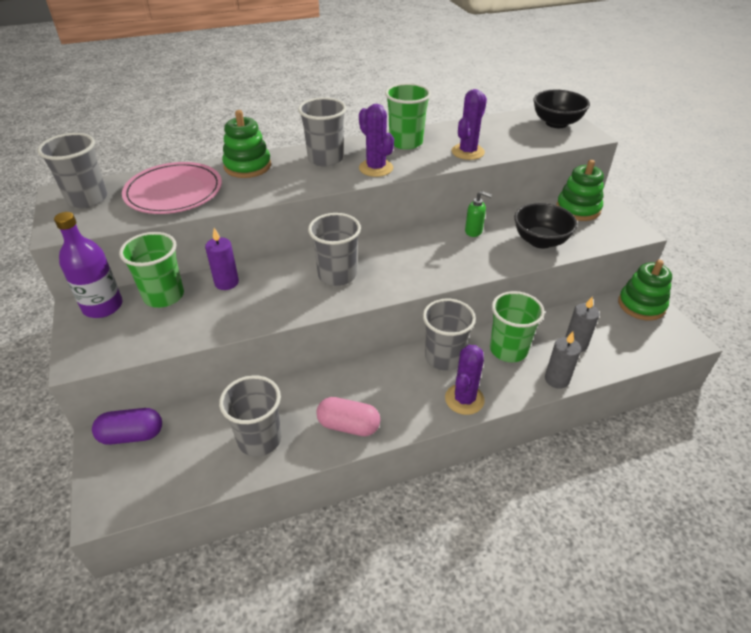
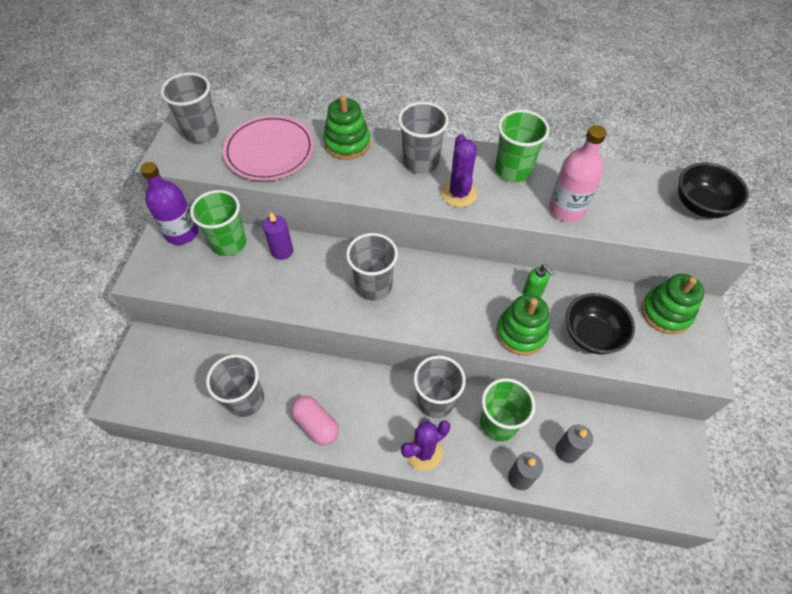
camera: 30 degrees right, 15 degrees up
(132, 435) = (165, 347): purple capsule -> none
(467, 152) = (566, 209): purple cactus -> pink bottle
(641, 305) = (672, 443): green stacking toy -> green stacking toy (521, 333)

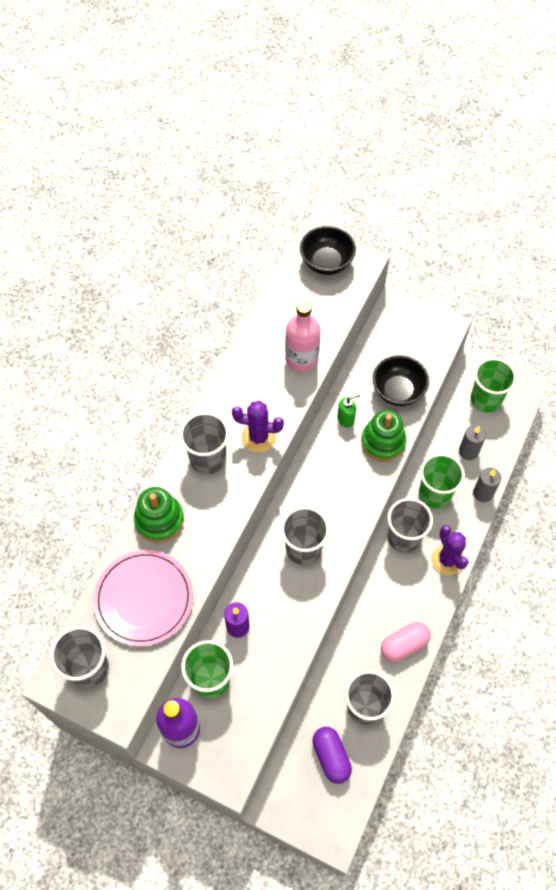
camera: 75 degrees left, 5 degrees up
(193, 379) = (331, 757): none -> purple capsule
(513, 170) = (243, 384): green cup -> green cup (485, 399)
(666, 312) = (390, 330): green stacking toy -> none

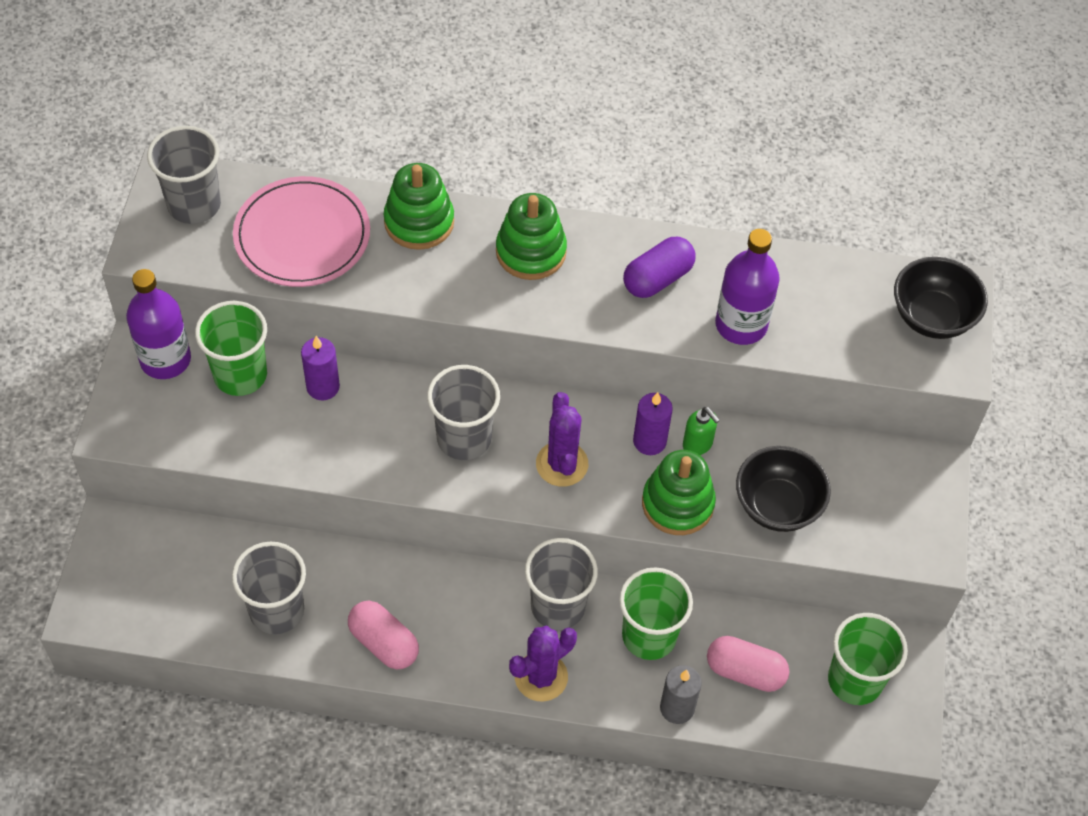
camera: 70 degrees right, 5 degrees down
(208, 458) = (531, 252): grey cup -> green stacking toy
(258, 437) = (587, 303): purple cactus -> purple cactus (562, 464)
(301, 359) = (741, 325): pink bottle -> purple bottle
(331, 757) = (194, 583): purple capsule -> purple capsule (657, 278)
(336, 444) = (649, 441): none -> purple candle
(468, 451) = (745, 671): grey candle -> pink capsule

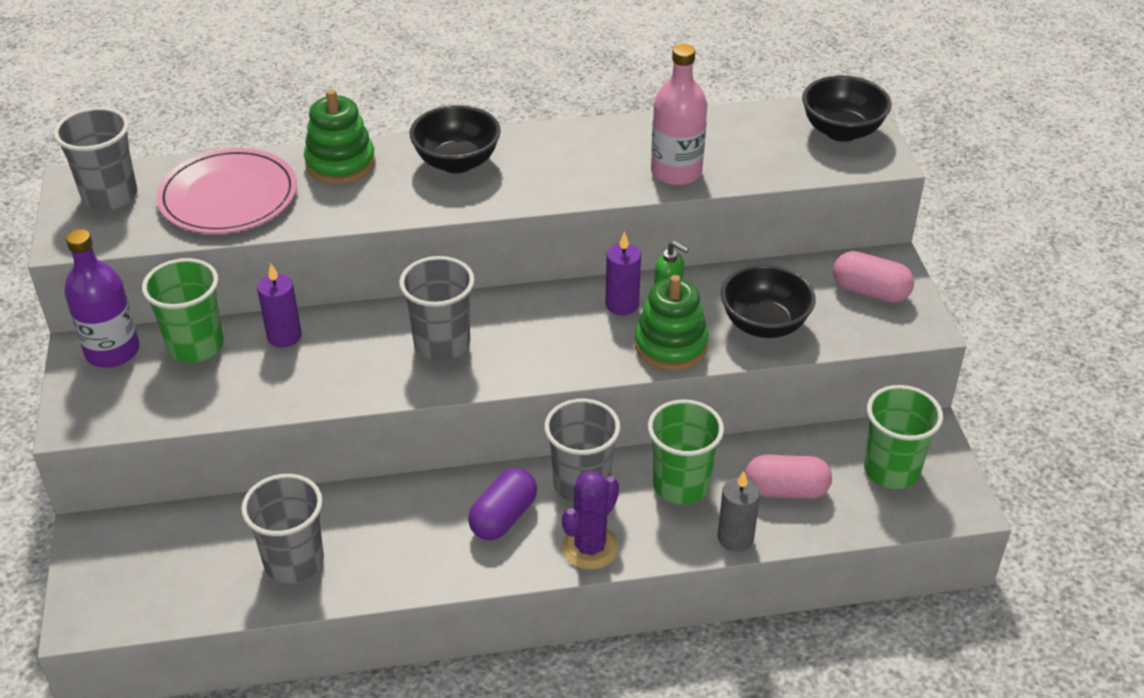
camera: 15 degrees left, 15 degrees down
(384, 643) = (417, 561): pink capsule -> pink capsule (870, 291)
(531, 252) = (457, 162): green stacking toy -> black bowl
(562, 464) = (546, 341): purple cactus -> none
(657, 278) = (584, 156): purple capsule -> purple capsule (503, 517)
(741, 325) = (676, 172): purple bottle -> pink bottle

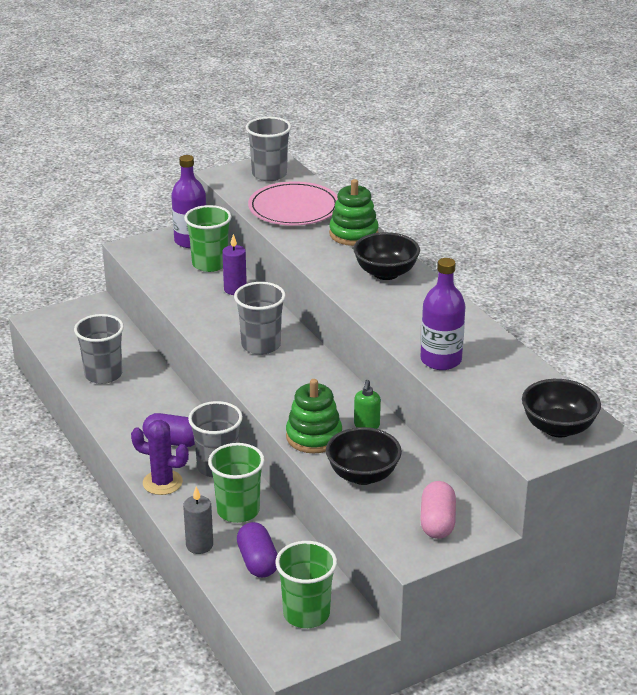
camera: 70 degrees right, 10 degrees down
(622, 305) = (344, 407): purple candle -> none
(676, 172) = (441, 360): pink bottle -> purple bottle
(786, 490) = (257, 562): pink capsule -> purple capsule

